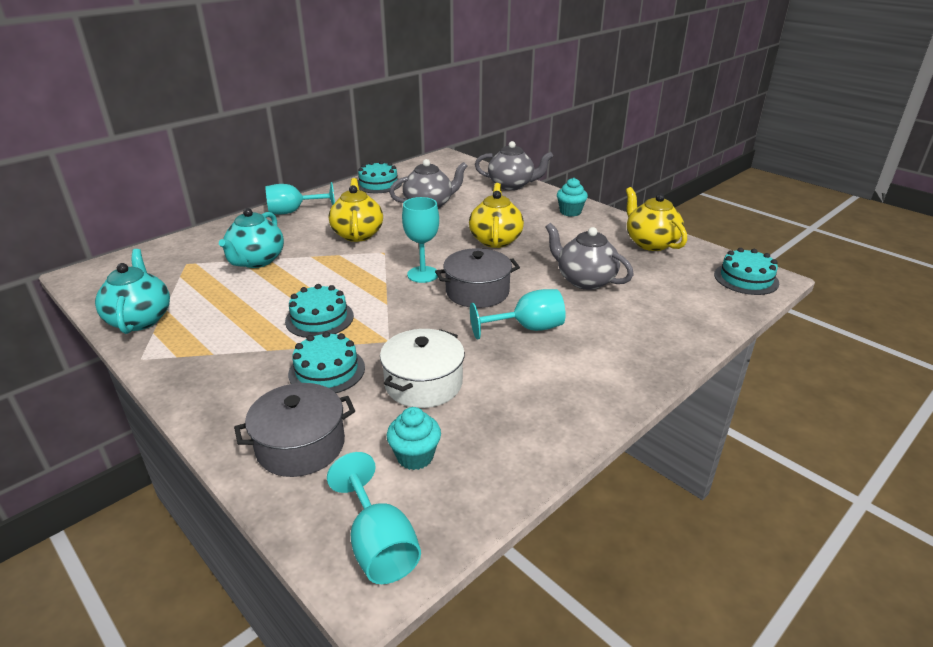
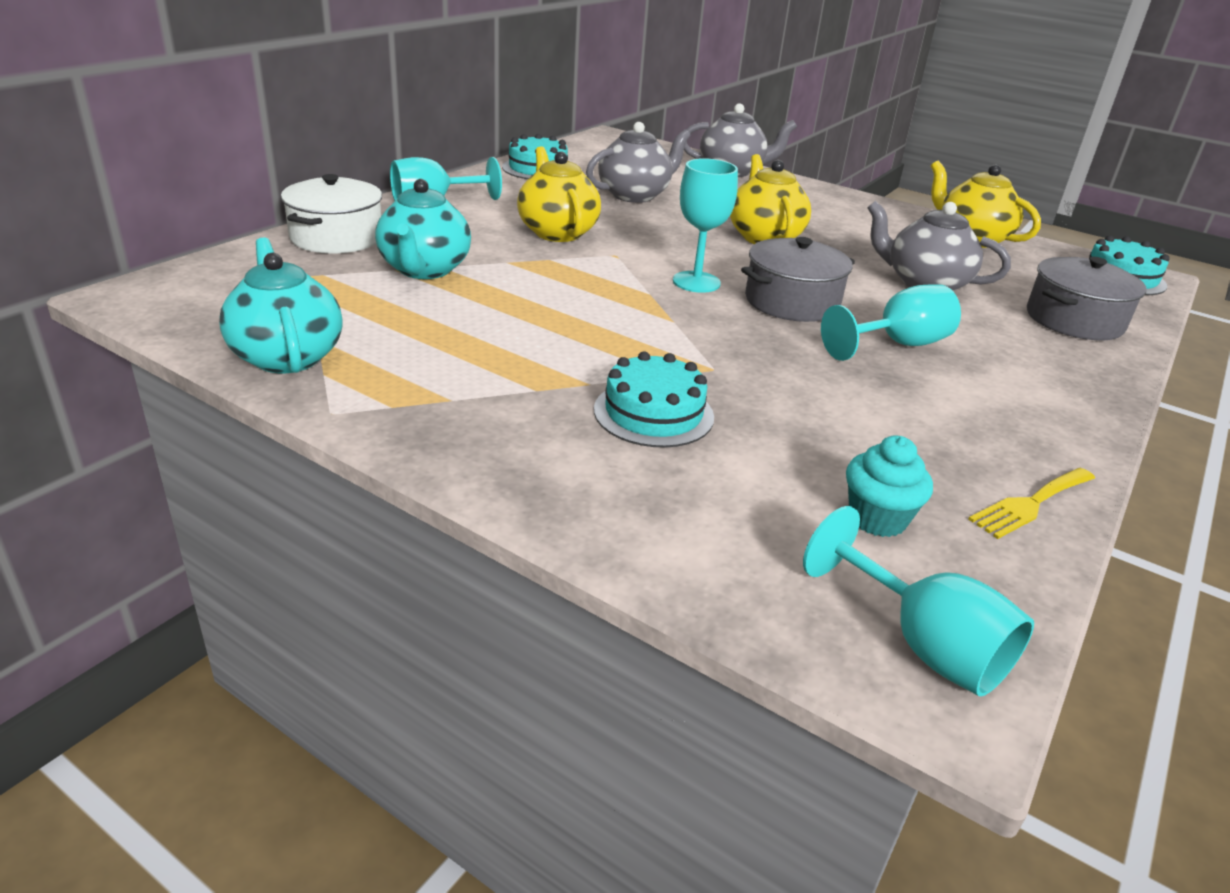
camera: 15 degrees left, 0 degrees up
(300, 445) = (694, 518): grey pot -> grey pot (1074, 320)
(319, 318) = (586, 344): turquoise cake -> none
(423, 383) = (811, 422): white pot -> white pot (336, 237)
(528, 455) = (1030, 504): none -> yellow fork
(570, 212) = (837, 203): turquoise cupcake -> none

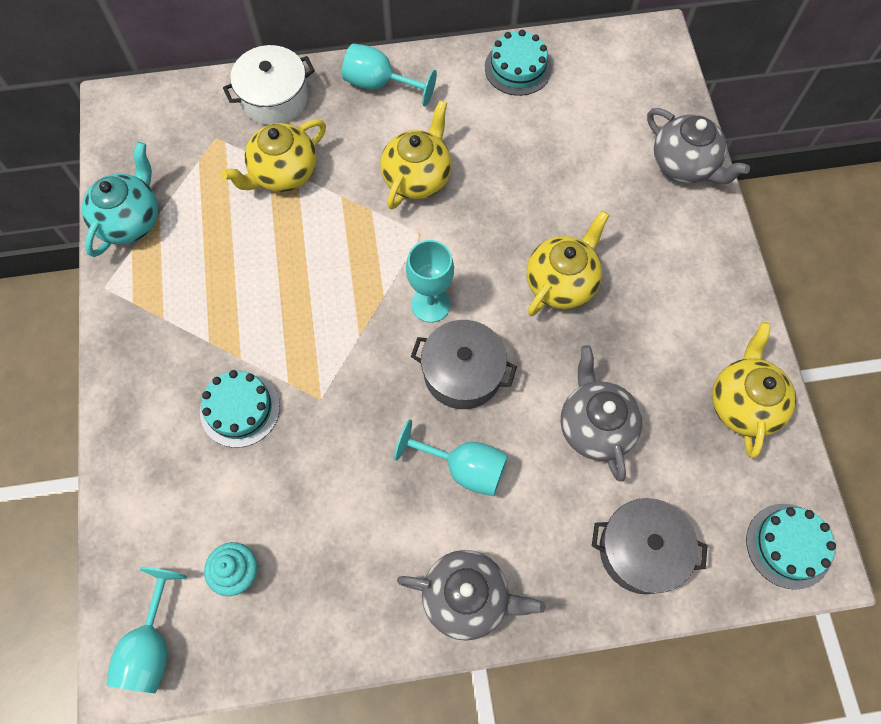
camera: 50 degrees right, 35 degrees up
(424, 270) = (283, 173): turquoise teapot -> yellow teapot
(635, 195) = (543, 157): grey teapot -> grey teapot (467, 597)
(1030, 504) = (324, 636): yellow fork -> none

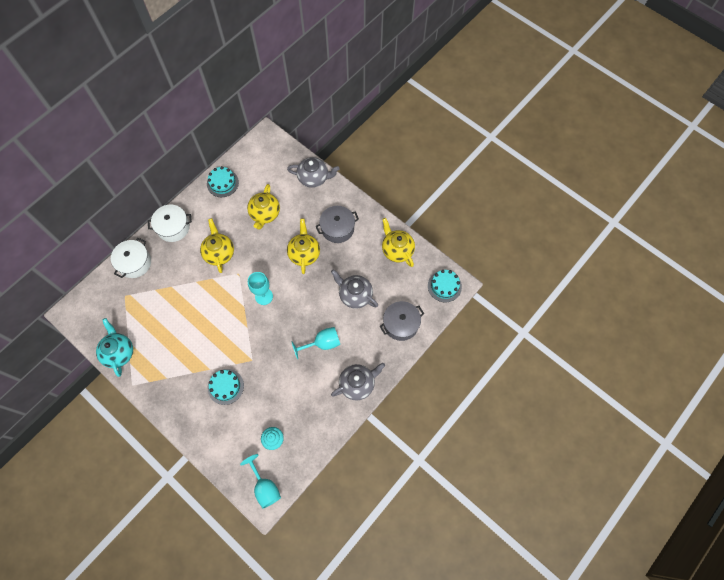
camera: 40 degrees left, 0 degrees up
(283, 173) = (165, 289): yellow teapot -> yellow teapot (265, 214)
(379, 84) = (173, 227): turquoise goblet -> white pot
(462, 373) = (295, 312): grey pot -> grey pot (337, 228)

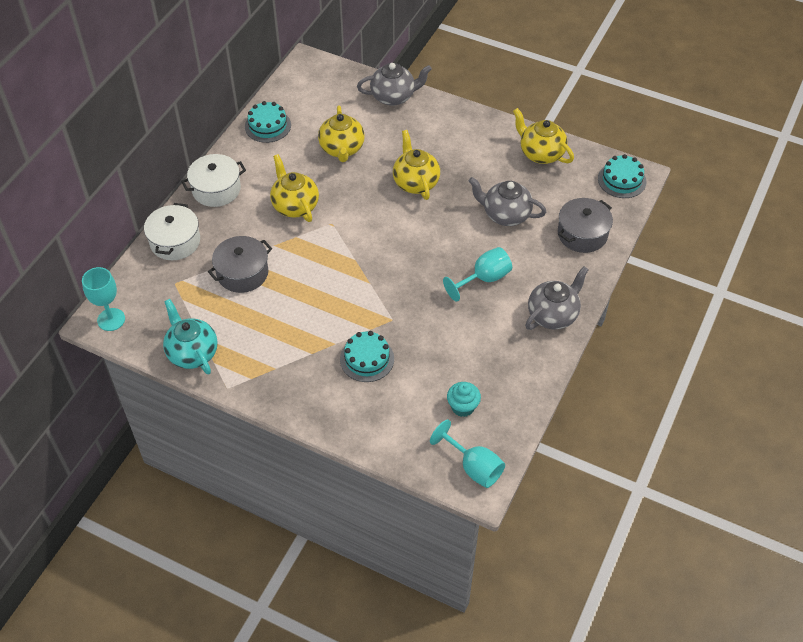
camera: 15 degrees left, 15 degrees down
(264, 296) = (379, 242): turquoise goblet -> turquoise goblet (111, 319)
(337, 228) = (450, 145): grey pot -> grey pot (242, 273)

